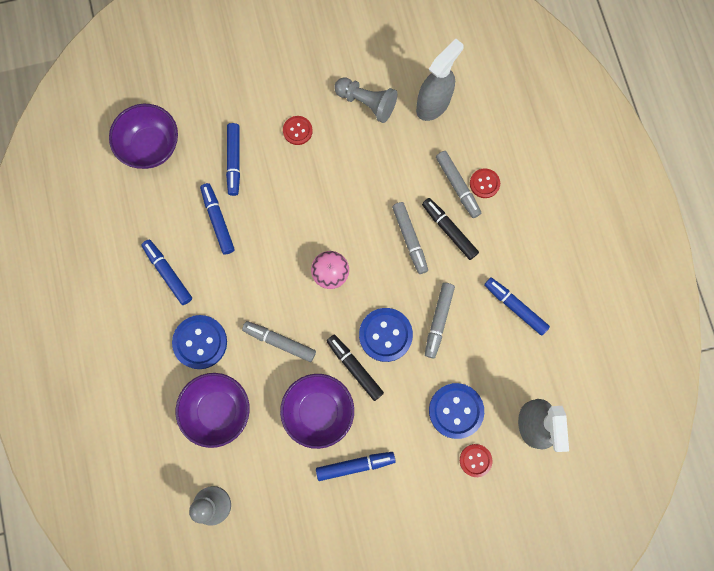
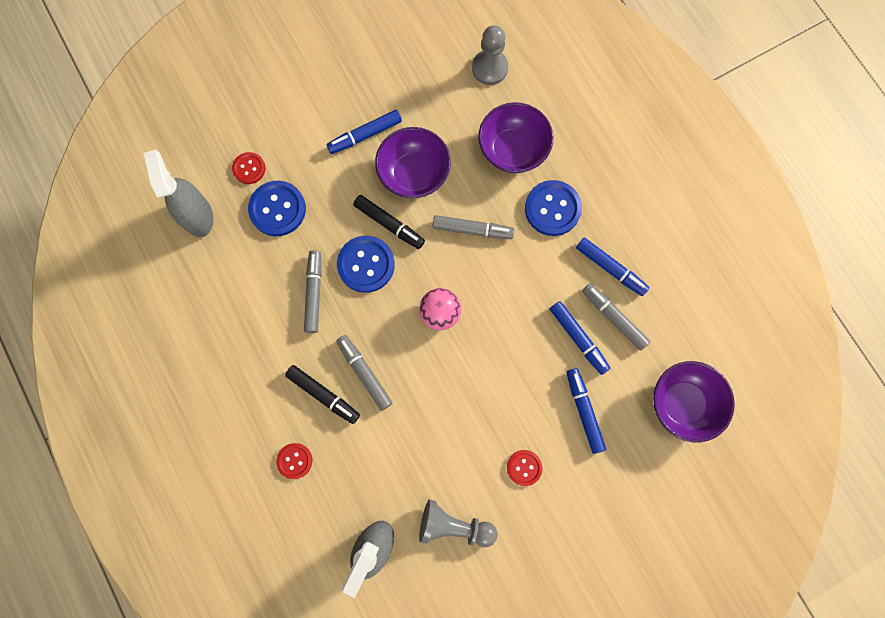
camera: 165 degrees right, 0 degrees up
(457, 186) = (324, 449): grey marker -> grey marker (613, 318)
(515, 307) = (235, 329): blue marker -> none

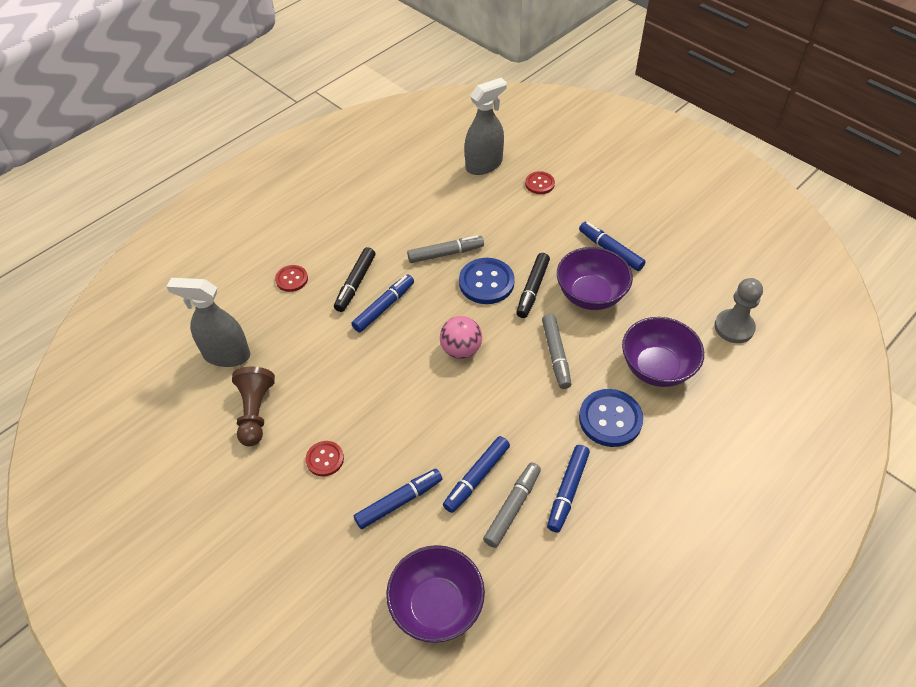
camera: 75 degrees right, 25 degrees down
(277, 209) = (512, 210): blue button -> none
(364, 373) = (384, 307): grey marker -> blue marker
(454, 525) = (255, 412): grey pawn -> brown pawn

